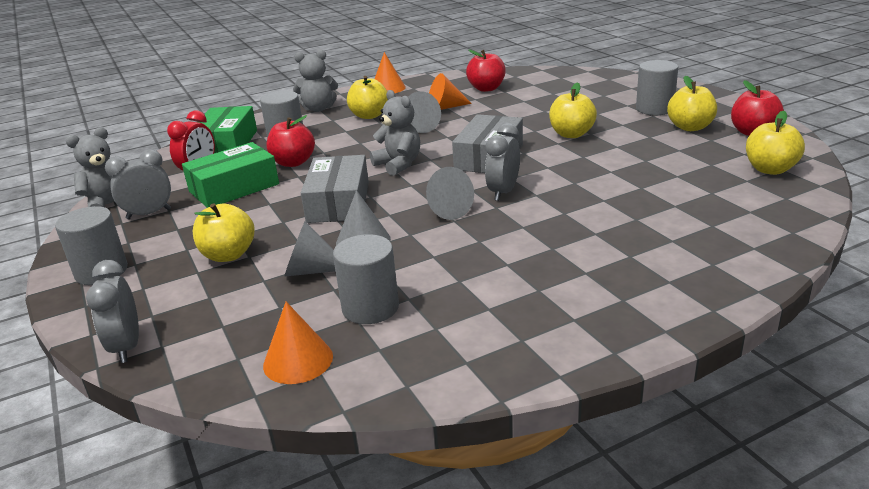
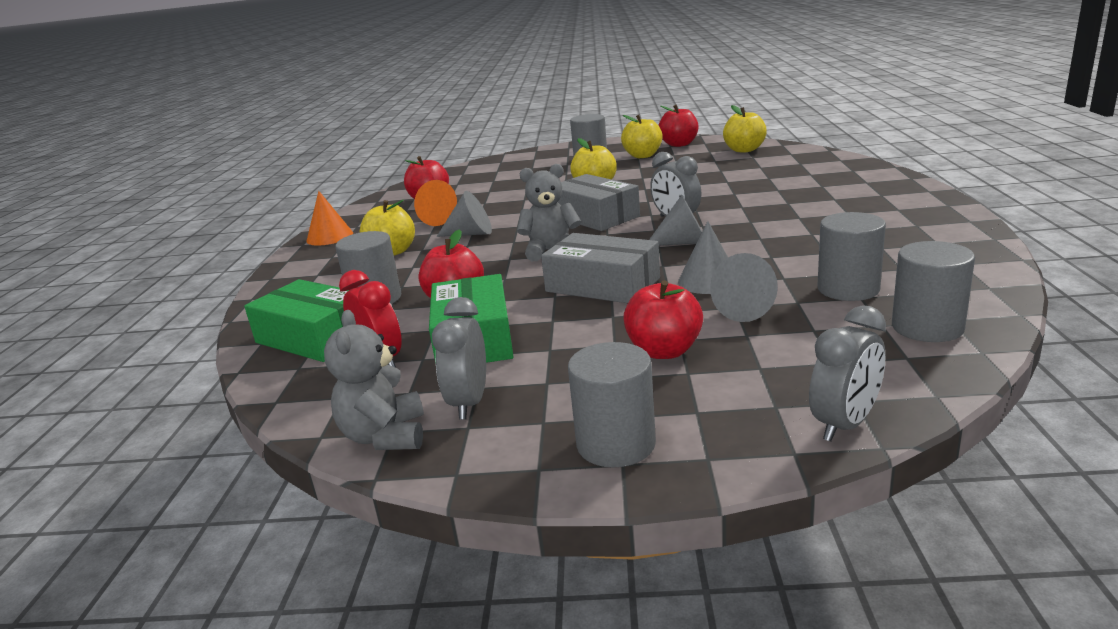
camera: 60 degrees left, 5 degrees down
(127, 347) = (845, 424): grey clock -> grey clock turned 60 degrees counterclockwise
(228, 255) = (664, 351): yellow apple -> red apple
(298, 360) = (927, 327): orange cone -> grey cylinder
(318, 109) = (312, 275): grey teddy bear -> none

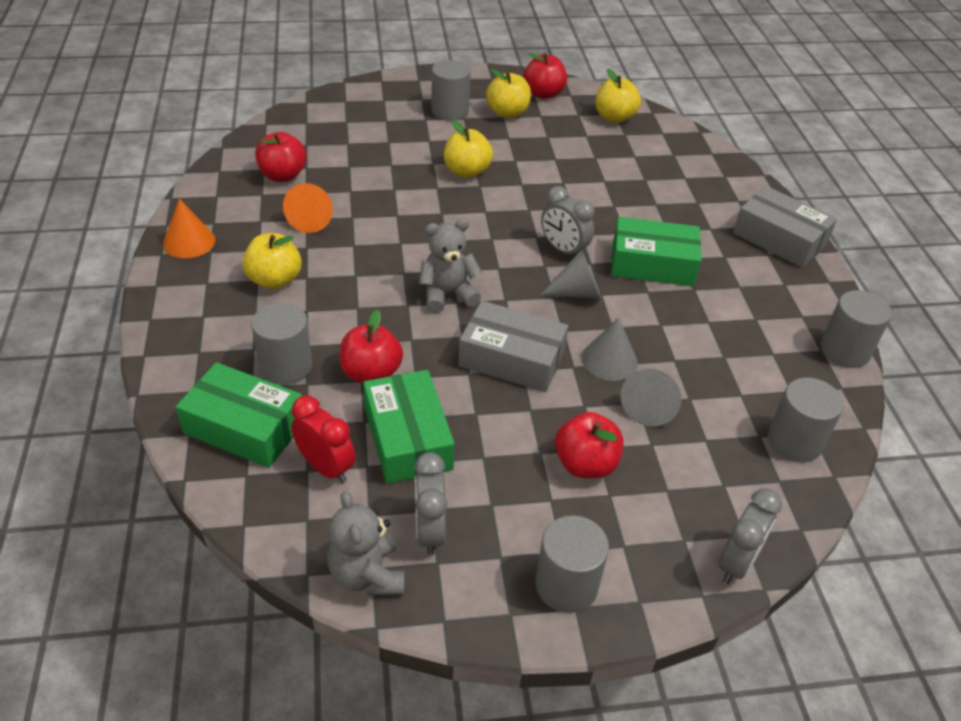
camera: 15 degrees left, 20 degrees up
(471, 234) = (353, 253): grey cone -> none
(594, 216) = (479, 233): grey box -> grey box (779, 239)
(768, 222) = (652, 264): none -> green box
(848, 289) = (730, 382): grey cylinder -> grey cylinder (844, 351)

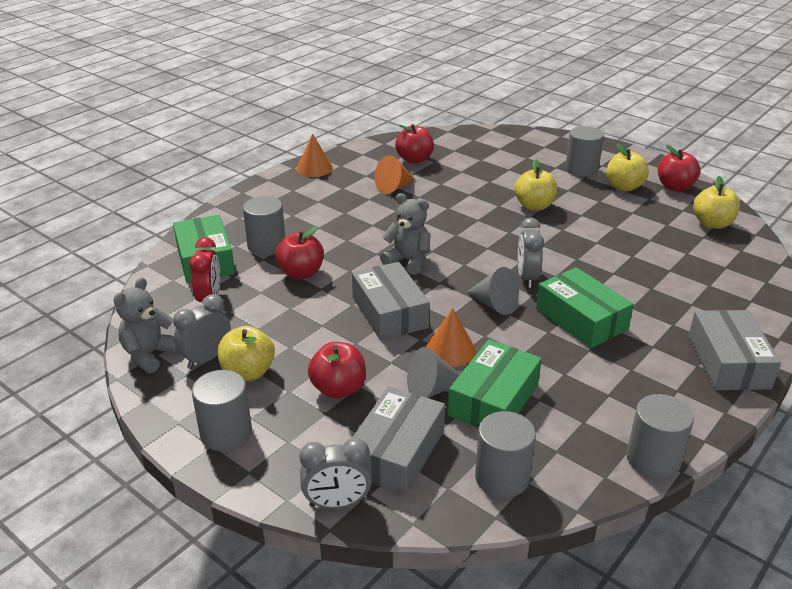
camera: 50 degrees right, 10 degrees down
(275, 280) = (326, 205): yellow apple -> yellow apple (248, 372)
(408, 438) = (268, 312): green box -> green box (494, 400)
(609, 360) = (450, 350): grey cone -> orange cone
(708, 482) = (397, 452): none -> grey box

